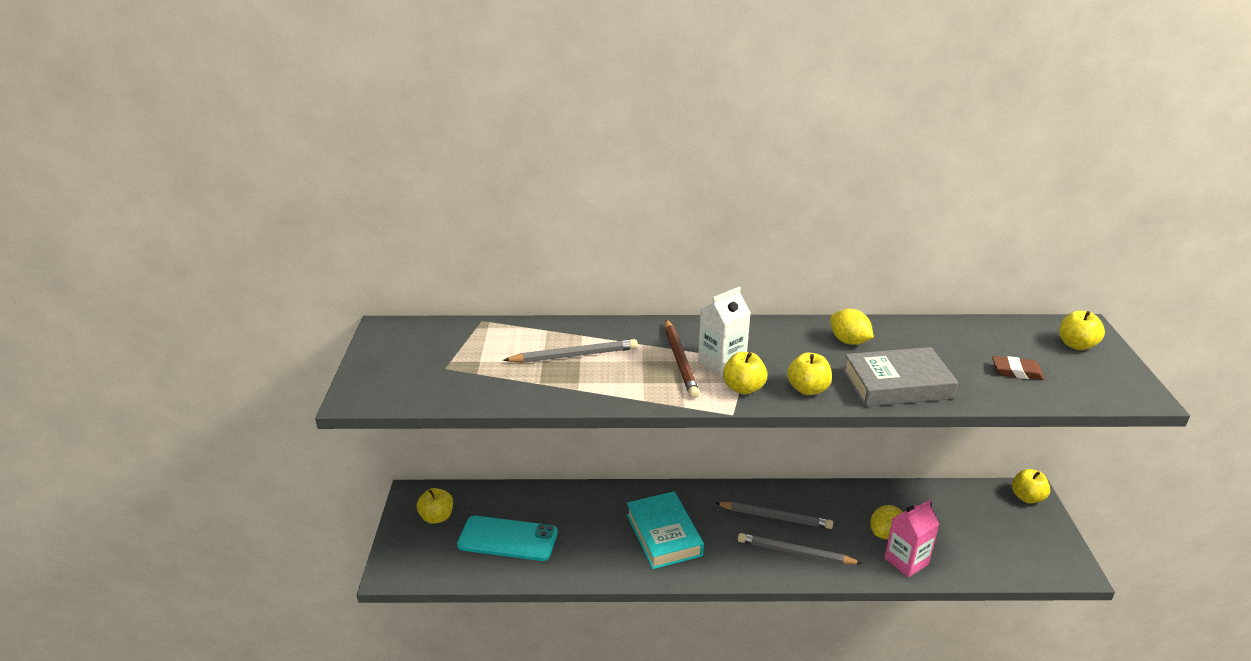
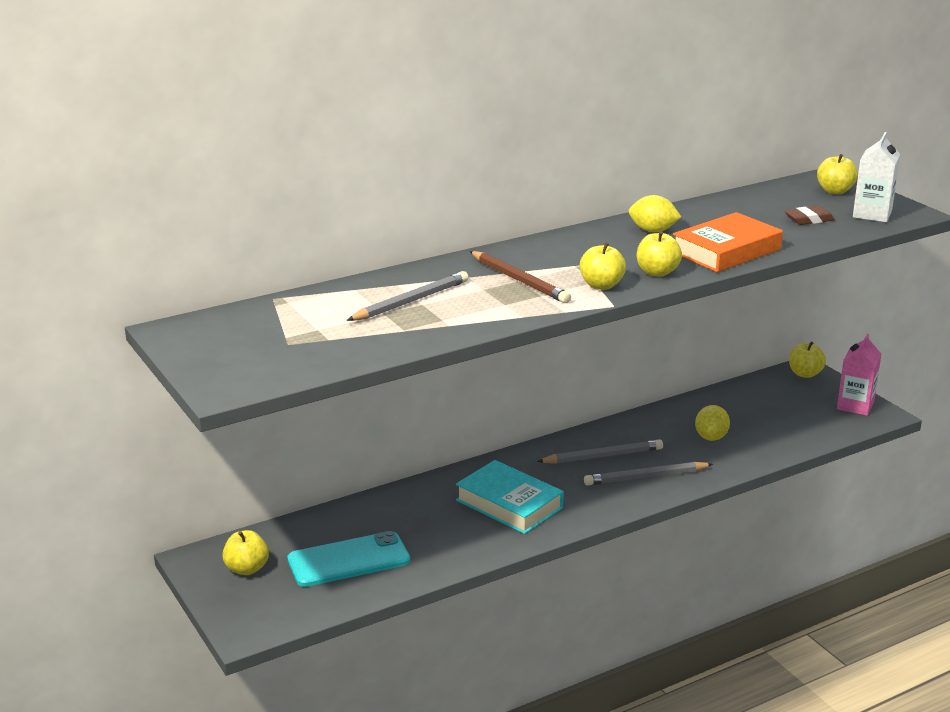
camera: 30 degrees left, 5 degrees down
(721, 363) = (560, 273): white carton -> white carton (872, 214)
(897, 384) = (726, 251): grey book -> orange book
(906, 561) = (746, 452): pink carton -> pink carton (855, 405)

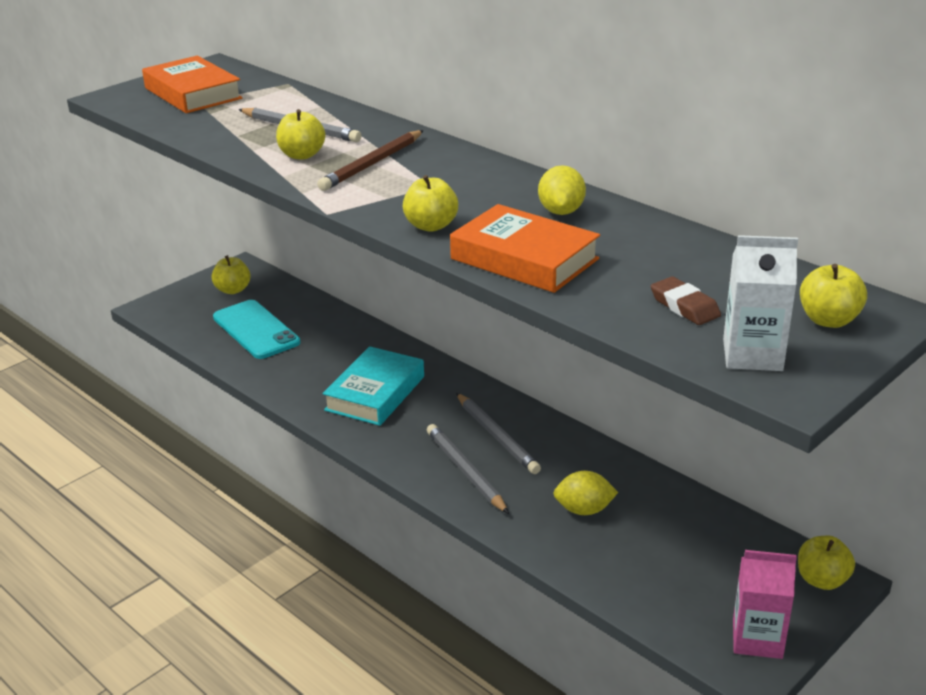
camera: 75 degrees right, 5 degrees up
(257, 345) = (193, 93): none -> orange book
(601, 285) = (378, 202): yellow apple -> yellow apple (302, 155)

